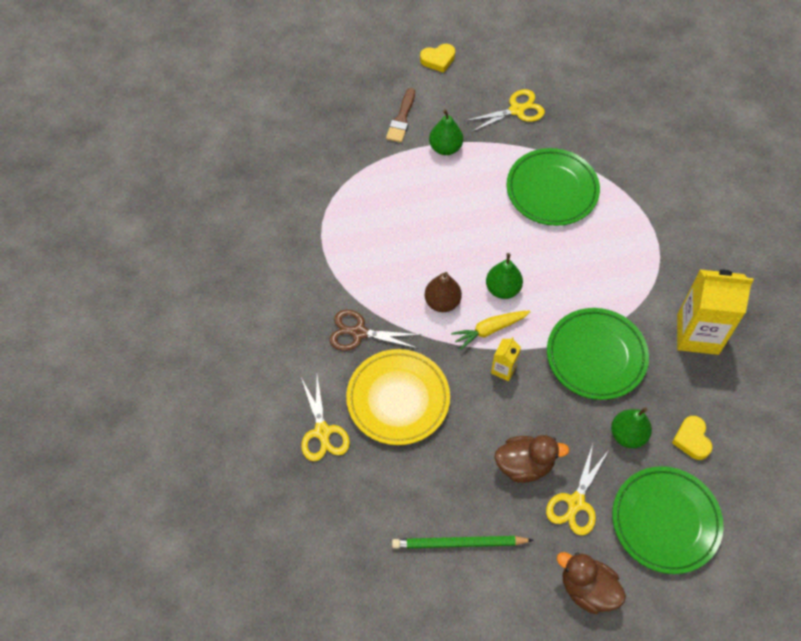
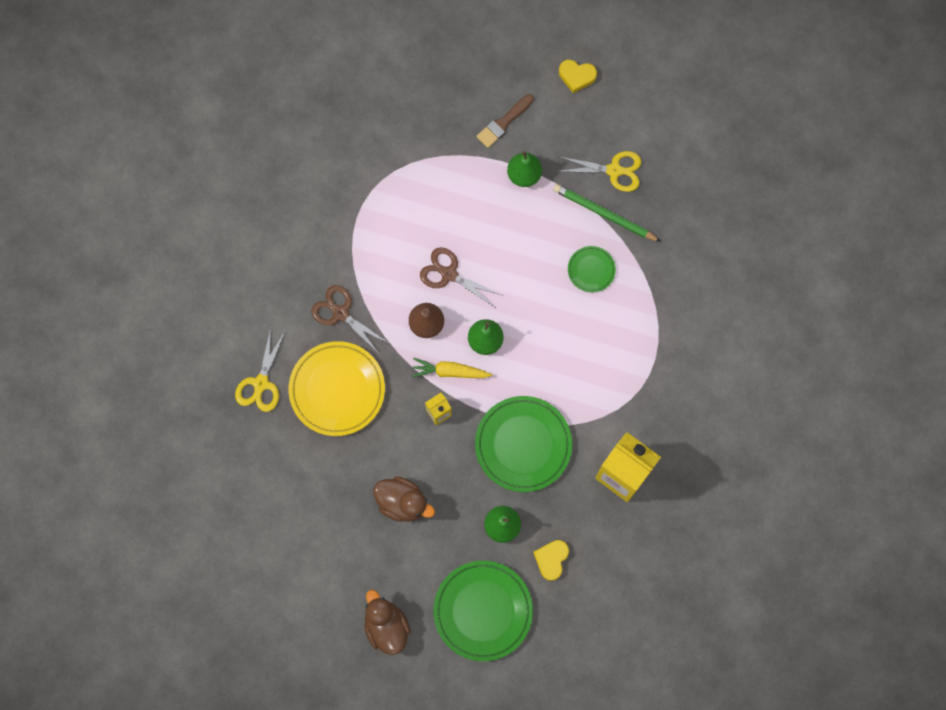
camera: 30 degrees right, 15 degrees up
(434, 253) = (449, 274): none -> brown scissors
(458, 543) = (311, 534): green pencil -> green pencil (604, 214)
(552, 190) = (591, 270): green plate -> green plate, size x0.51
(576, 502) = (423, 555): yellow scissors -> none

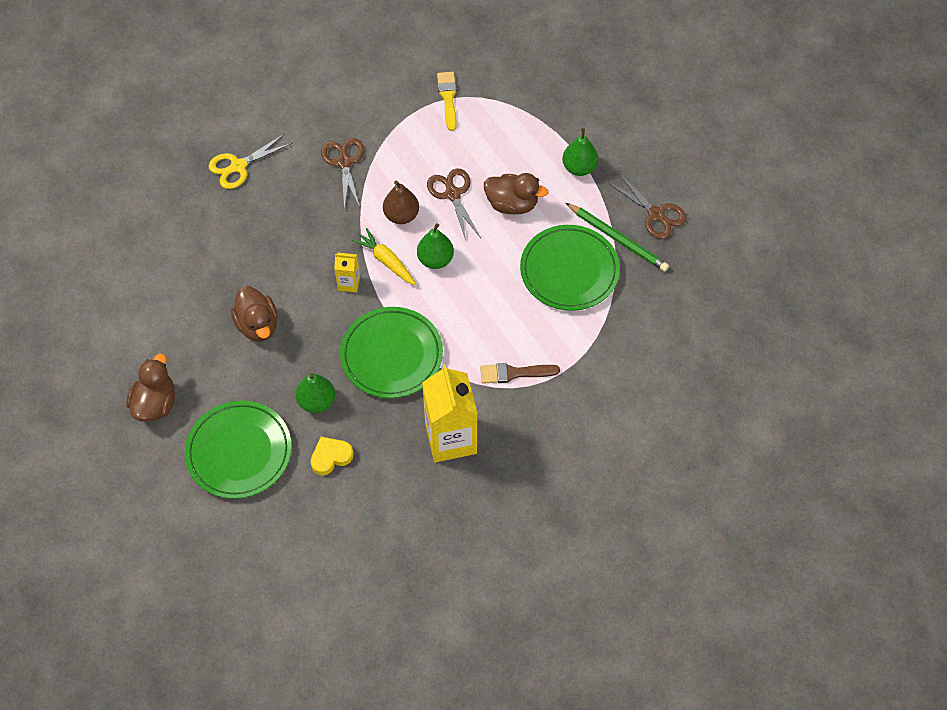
camera: 40 degrees right, 15 degrees down
(337, 390) = (289, 211): yellow plate -> none
(370, 191) = (448, 98): none -> yellow brush
(501, 247) = (512, 204): none -> brown duck
(503, 123) = (597, 122): brown brush -> brown brush (514, 373)
(576, 76) = (687, 130): yellow heart -> none
(591, 270) = (569, 271): green plate -> green plate, size x1.97
(604, 214) = (618, 239): green pencil -> green pencil turned 150 degrees clockwise
(614, 170) = (656, 214): yellow scissors -> brown scissors

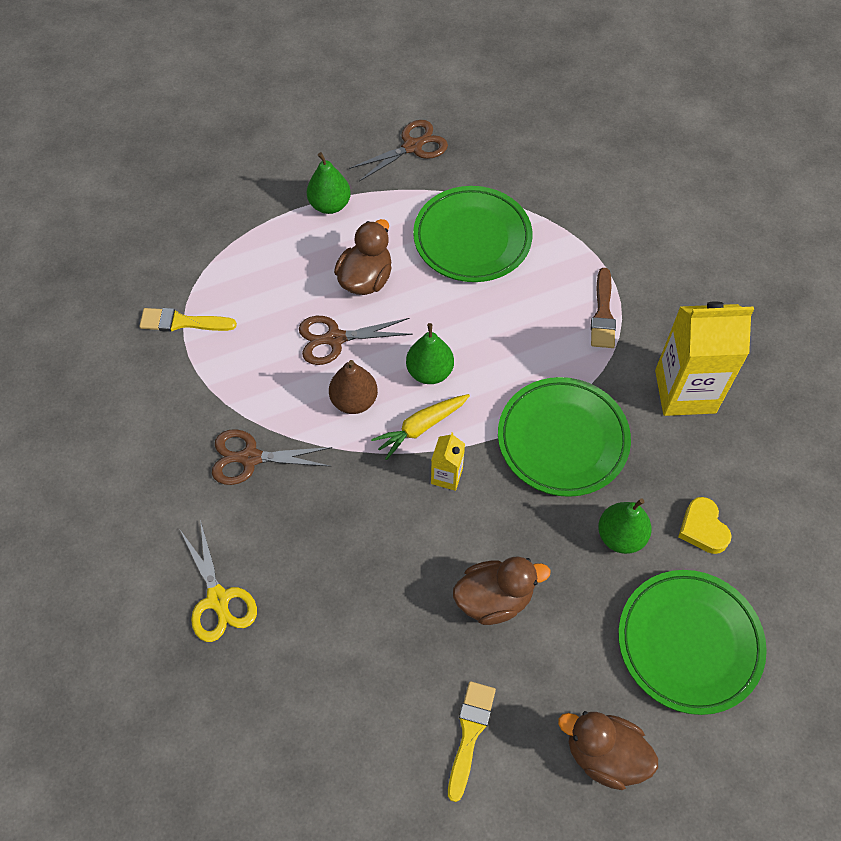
camera: 80 degrees left, 0 degrees up
(163, 323) = (470, 733): none -> yellow brush
(618, 239) = (438, 186): green pencil -> none

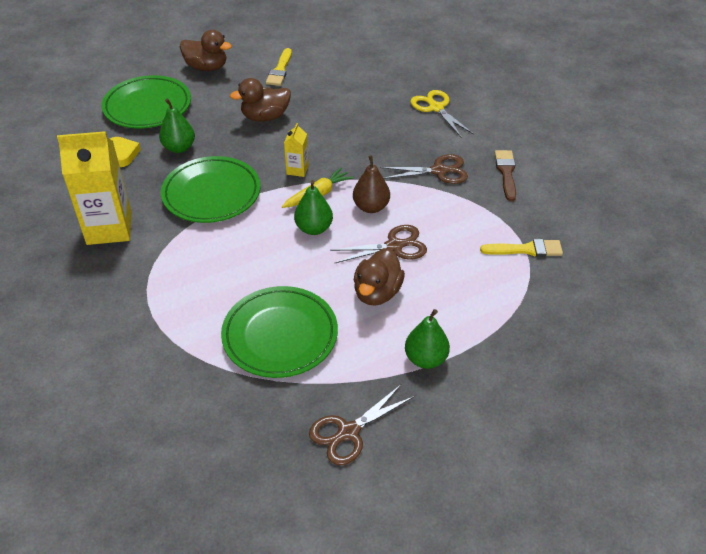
camera: 175 degrees right, 15 degrees down
(603, 313) = (164, 279): brown brush -> brown brush (506, 173)

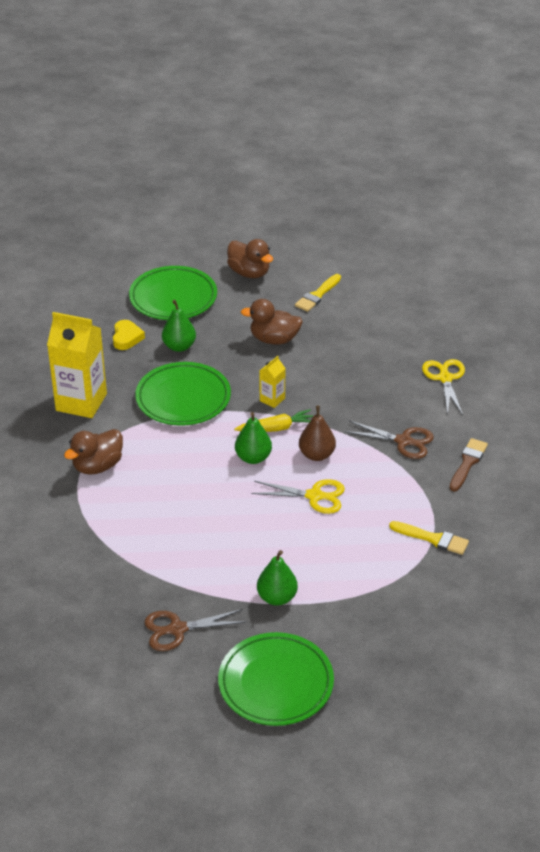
camera: 25 degrees right, 5 degrees down
(280, 335) = (169, 537): green plate -> green plate (276, 683)
(377, 293) = (272, 531): brown duck -> brown duck (97, 466)
(394, 246) = (314, 496): brown scissors -> yellow scissors

